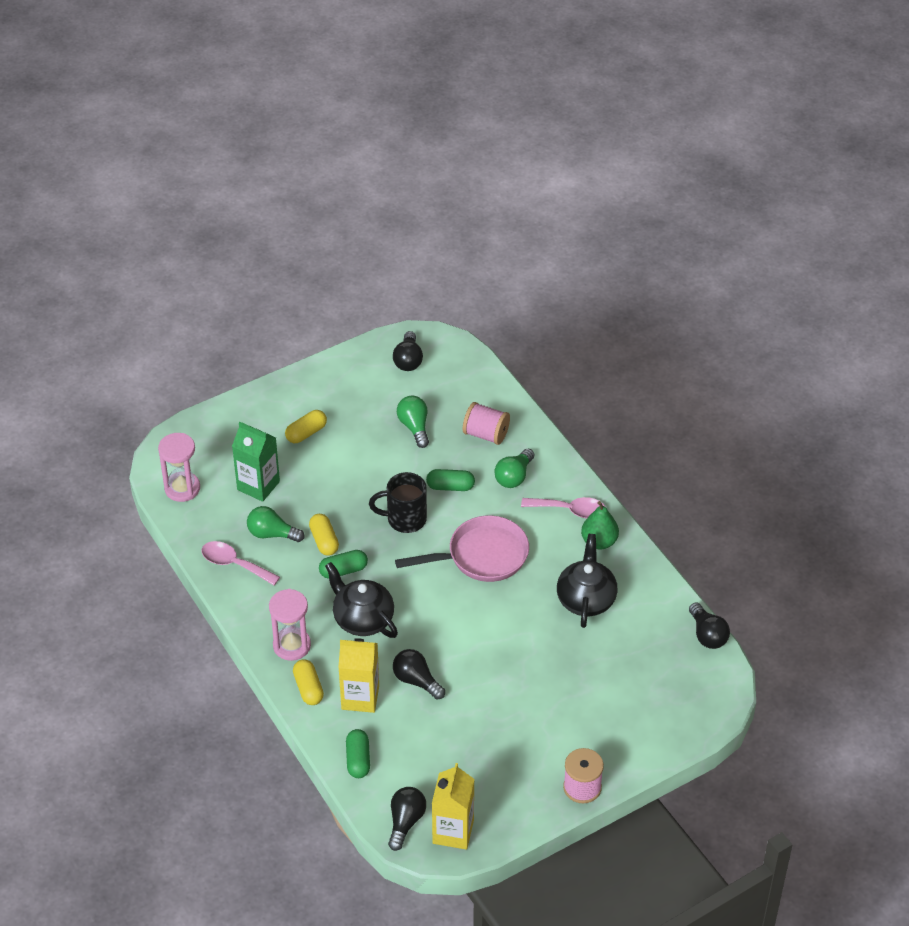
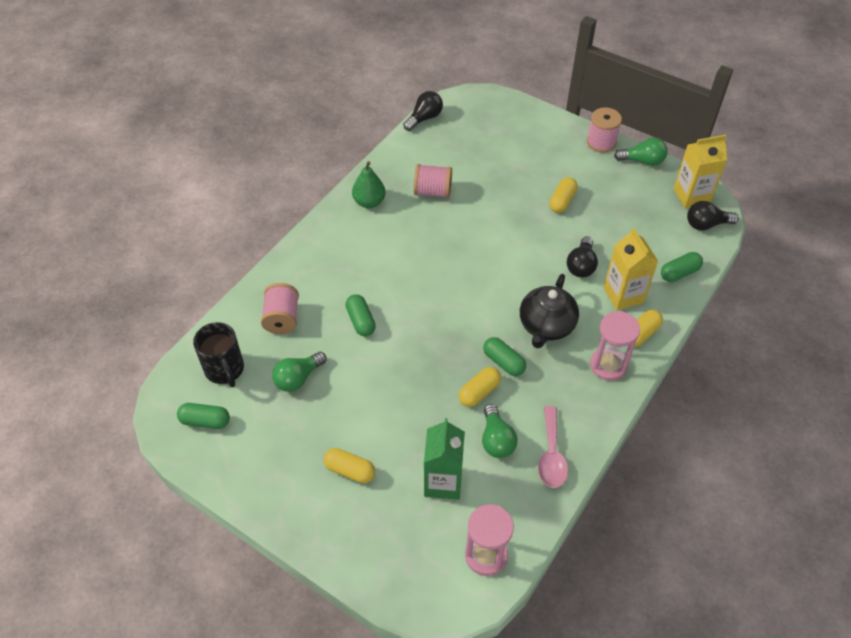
camera: 115 degrees left, 5 degrees up
(405, 519) = (418, 340): black mug -> black mug (225, 370)
(408, 360) = (205, 421): black light bulb -> green capsule
(482, 556) = (428, 270): pink pan -> none
(511, 705) = (562, 201): none -> yellow capsule
(514, 476) = (325, 280): green light bulb -> green light bulb (642, 161)
(570, 510) = (345, 230): pink spoon -> none
(586, 599) = (432, 192): black teapot -> pink spool

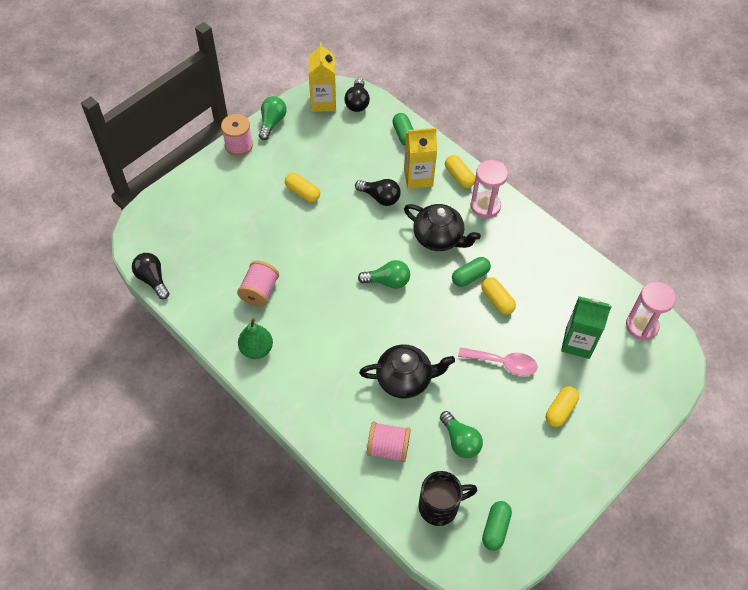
camera: 80 degrees left, 5 degrees up
(360, 321) = (405, 379): green capsule -> black teapot
(496, 440) = (543, 298): green light bulb -> green light bulb (387, 281)
(551, 455) = (561, 264): pink spoon -> pink spoon (503, 363)

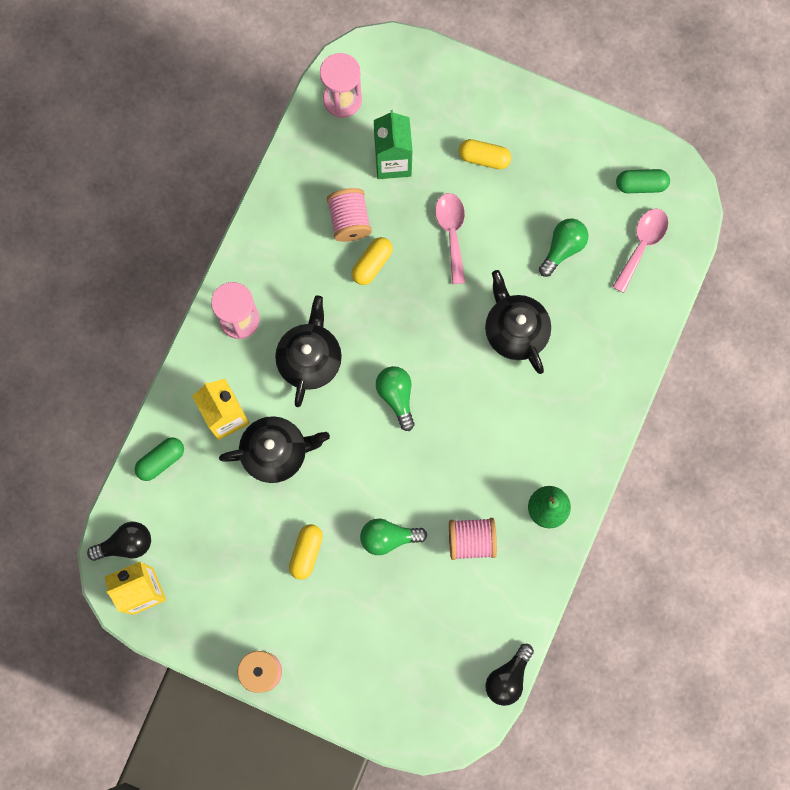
camera: 110 degrees left, 20 degrees up
(272, 122) = (205, 645): green light bulb -> green light bulb (388, 537)
(380, 197) = (276, 452): black light bulb -> black teapot
(388, 448) = (602, 319): pink spool -> pink spool (349, 220)
(440, 506) = (642, 245): black mug -> pink spoon
(459, 177) = (205, 366): yellow capsule -> none
(470, 276) = (351, 304): green capsule -> none

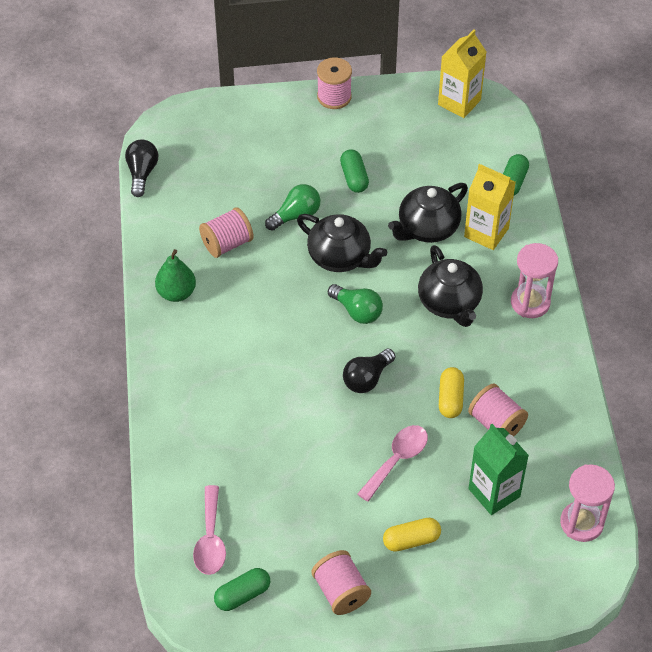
camera: 150 degrees right, 25 degrees down
(126, 544) = (495, 122): black light bulb -> black light bulb (367, 379)
(306, 552) = (354, 178): yellow capsule -> green capsule
(452, 232) = (397, 460): pink spoon -> pink spoon turned 105 degrees counterclockwise
(515, 330) = (287, 409): black teapot -> black teapot (340, 257)
(563, 248) = (285, 498): green light bulb -> none
(564, 146) = (341, 592): none -> pink spool

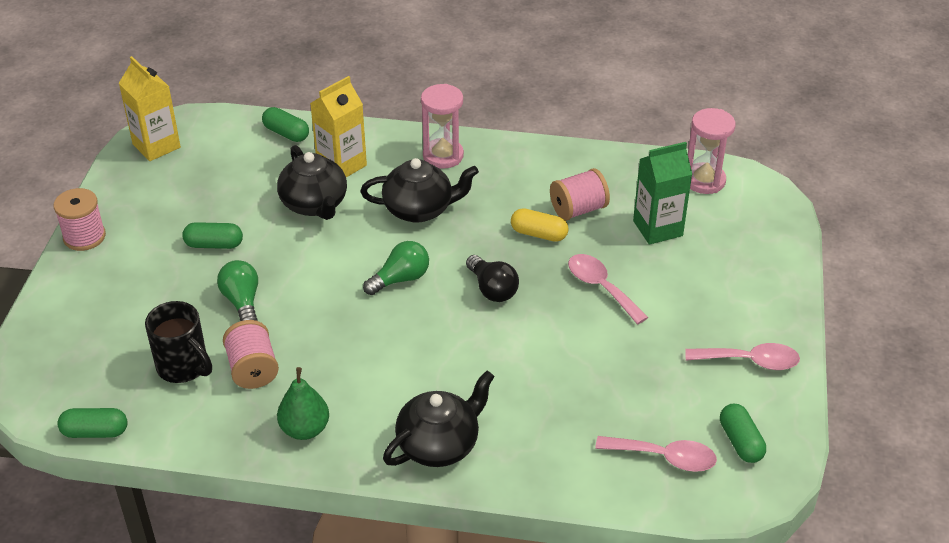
camera: 75 degrees left, 10 degrees down
(142, 173) = (95, 432): black light bulb -> green capsule
(217, 202) = (184, 367): none -> black mug
(340, 257) = (320, 277): black teapot -> black teapot (439, 444)
(341, 592) = (750, 361): pink spool -> pink spoon
(411, 540) = (699, 297): yellow capsule -> none

